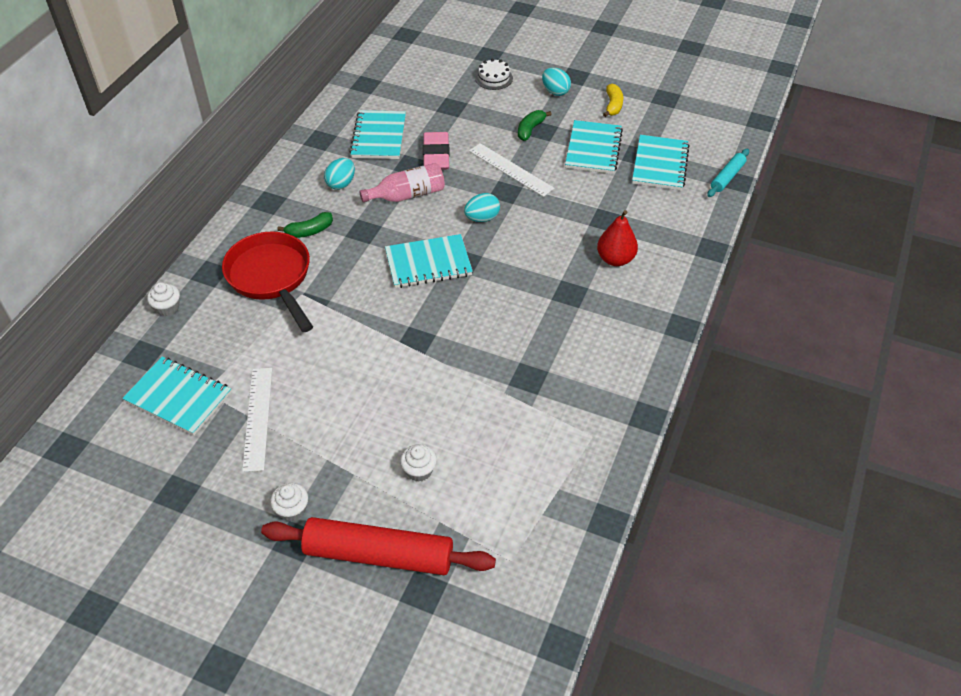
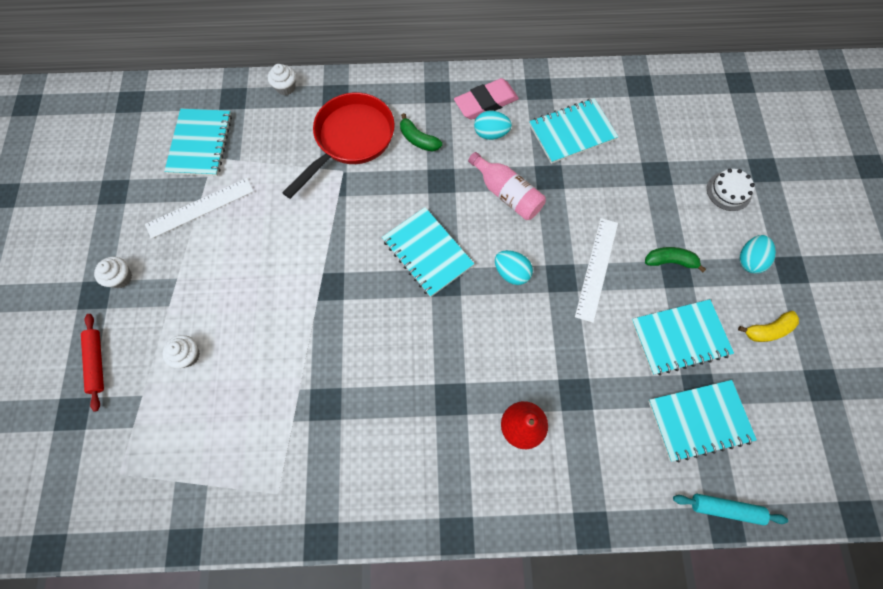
camera: 65 degrees right, 20 degrees up
(378, 554) = (97, 362): red rolling pin -> red rolling pin, size x0.50
(436, 155) = (577, 192): pink eraser -> pink eraser (486, 102)

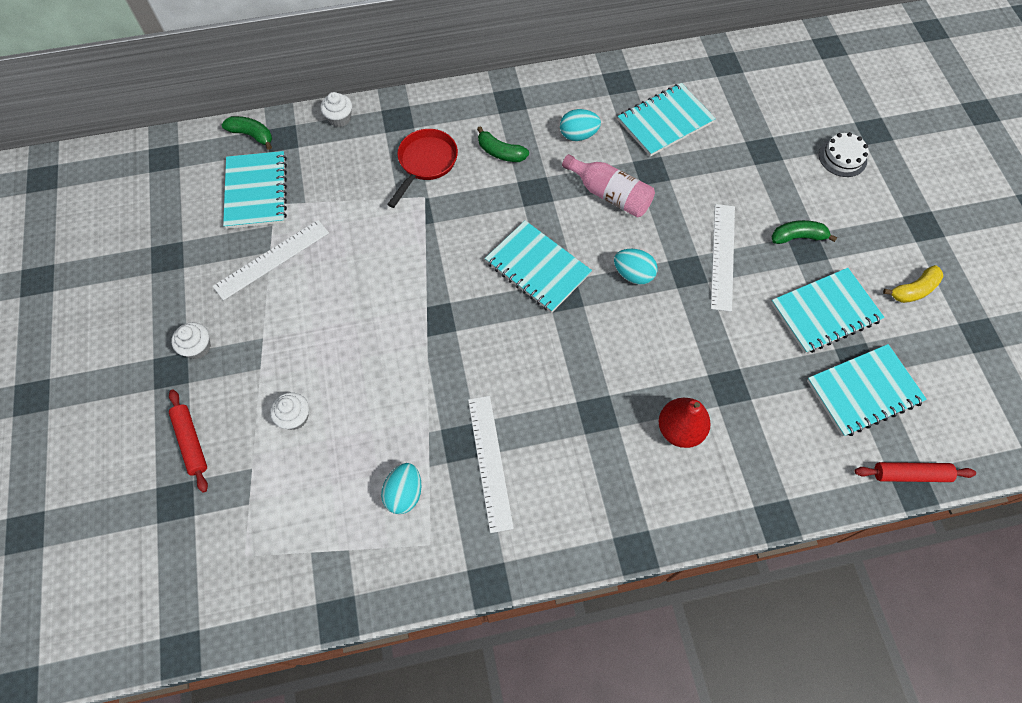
camera: 10 degrees left, 5 degrees down
(208, 92) = (252, 135): none -> green banana
(346, 427) = (489, 462): none -> white ruler
(350, 140) = (425, 163): red pan -> red pan, size x0.67
(486, 102) = (565, 104): pink eraser -> none
(725, 508) = (910, 474): turquoise rolling pin -> red rolling pin
(749, 260) = (879, 223): turquoise egg -> turquoise egg (404, 493)

